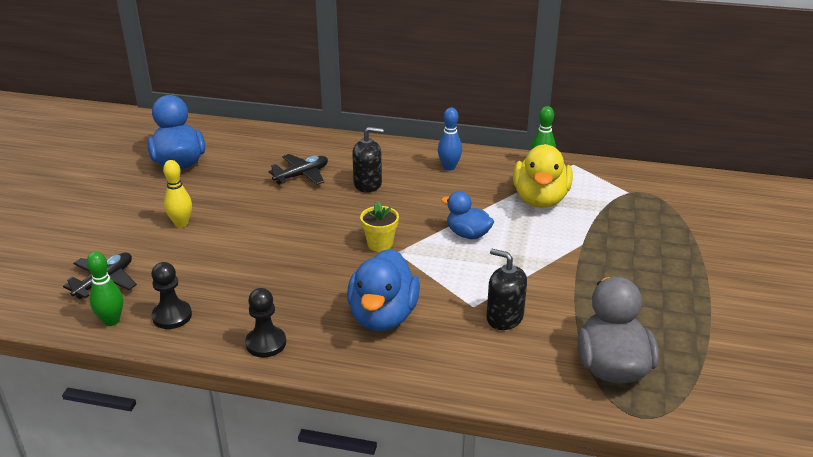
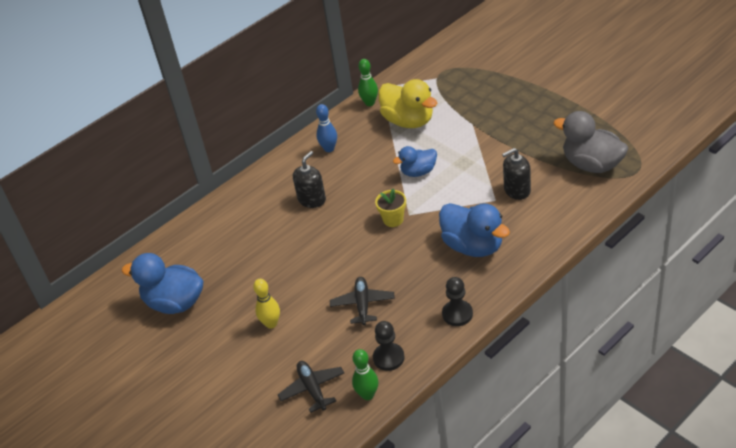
camera: 50 degrees left, 10 degrees up
(302, 175) = (265, 232): black plane -> black plane (363, 304)

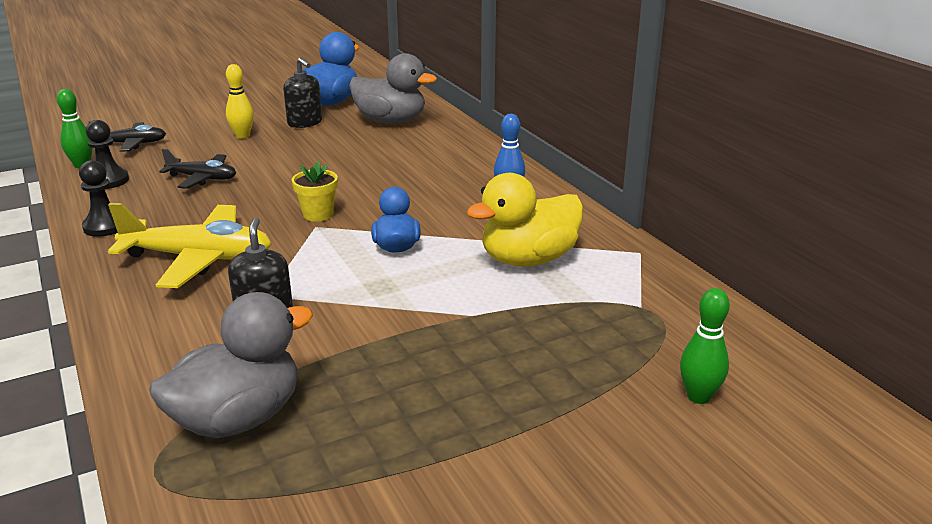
camera: 100 degrees right, 15 degrees down
(213, 246) = (391, 121): none -> grey duck
(312, 199) = (413, 173): black soap dispenser -> black soap dispenser (305, 123)
(369, 103) = (600, 236): green bowling pin -> green bowling pin (699, 396)
(473, 246) = (198, 258): blue duck -> yellow plane

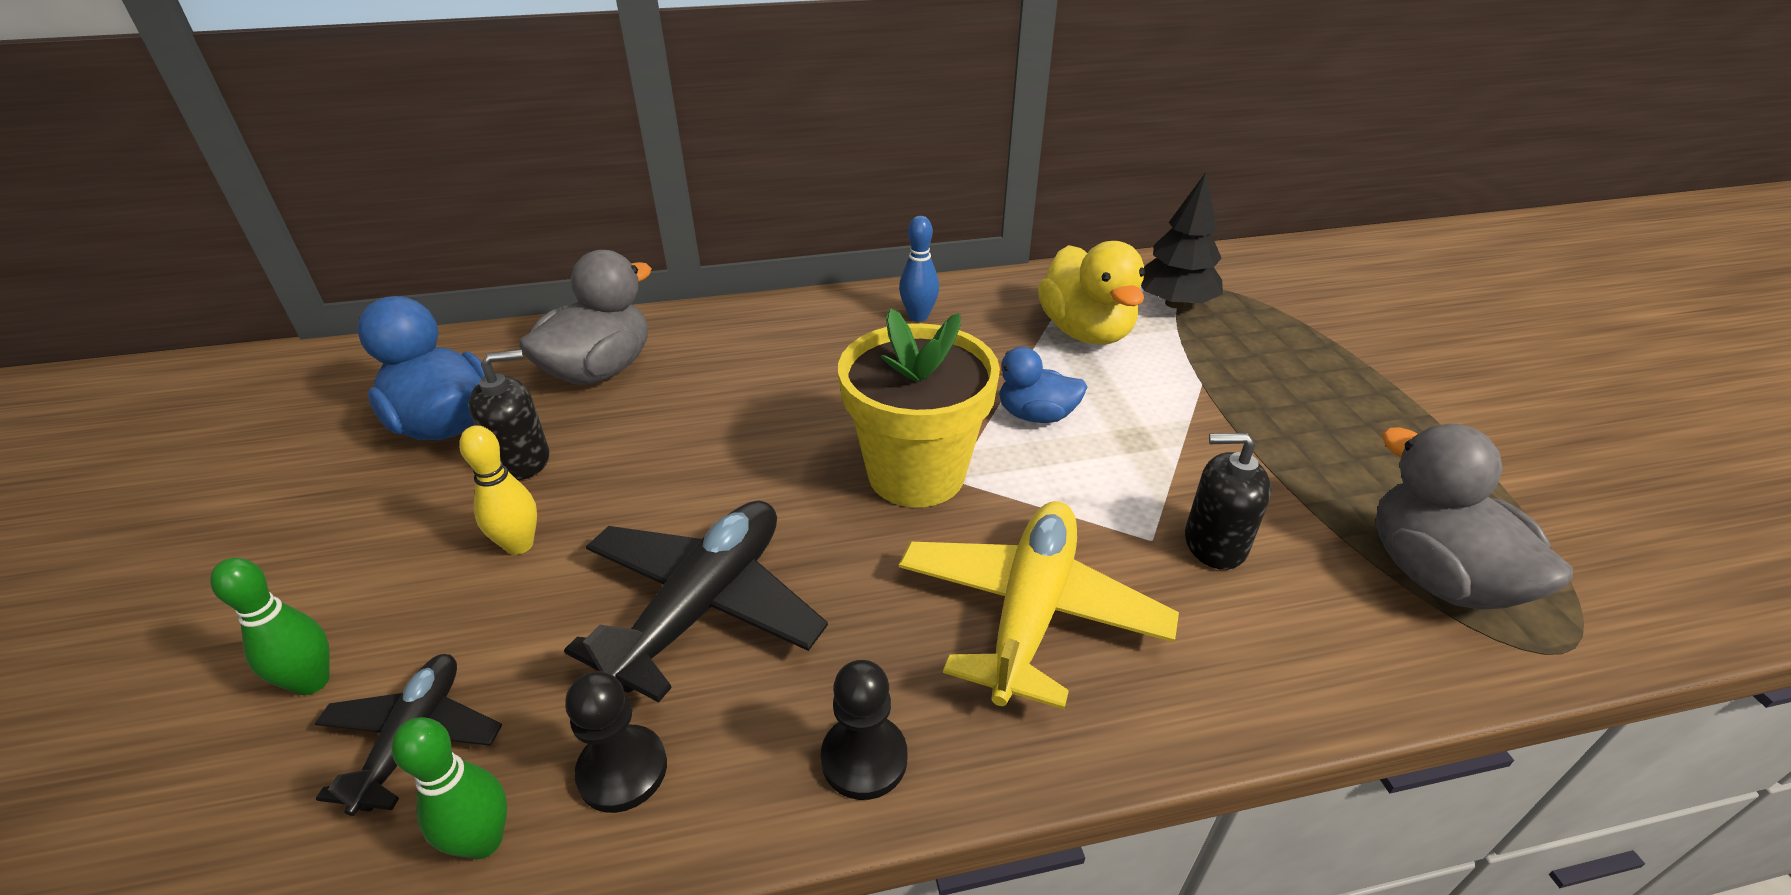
camera: 75 degrees left, 10 degrees up
(202, 178) = (702, 607): black plane -> black plane, size x1.70
(318, 214) = (916, 474): yellow flower pot -> yellow flower pot, size x2.14
(612, 300) = (1174, 303): none -> black tree
(699, 396) = (1328, 299): green bowling pin -> green bowling pin (312, 681)

